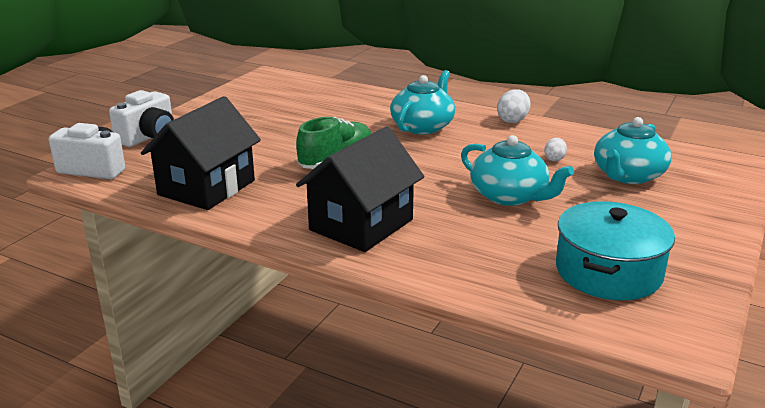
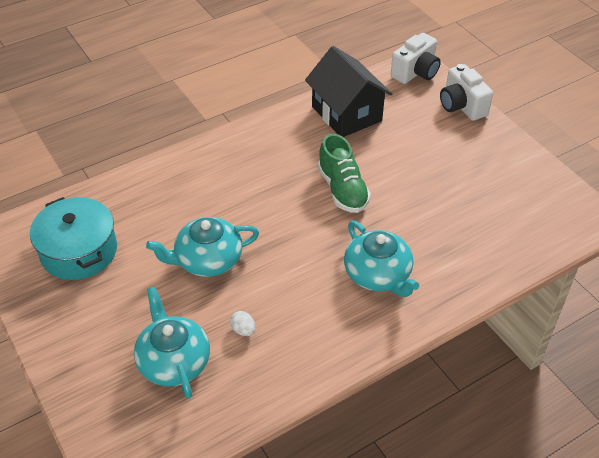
camera: 120 degrees right, 20 degrees up
(361, 225) = (235, 165): black house -> none
(512, 120) = (347, 353): white egg -> none

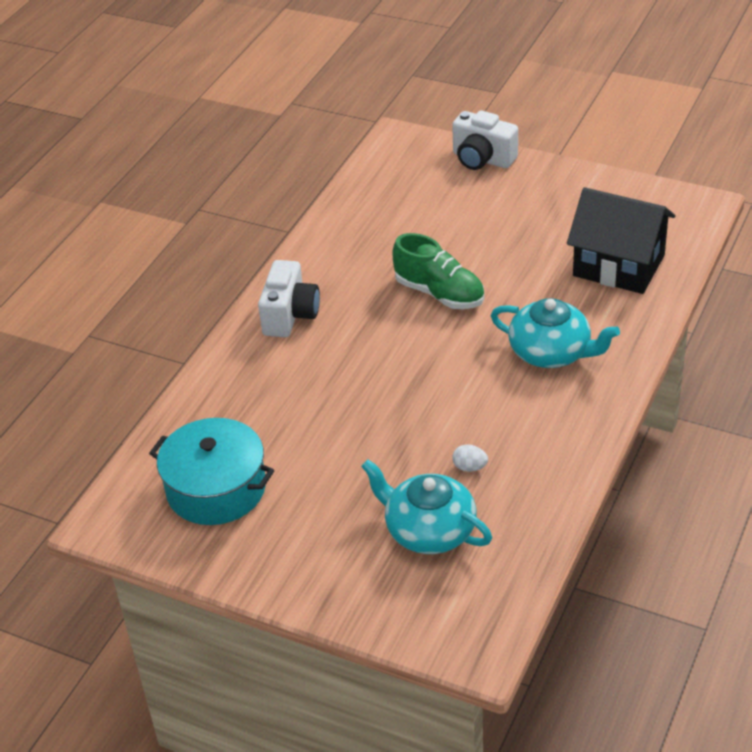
camera: 30 degrees left, 5 degrees down
(207, 260) = (367, 425): turquoise teapot -> none
(346, 114) = (370, 219): black house -> black house (618, 265)
(415, 72) = (403, 146): white camera -> white camera (290, 315)

